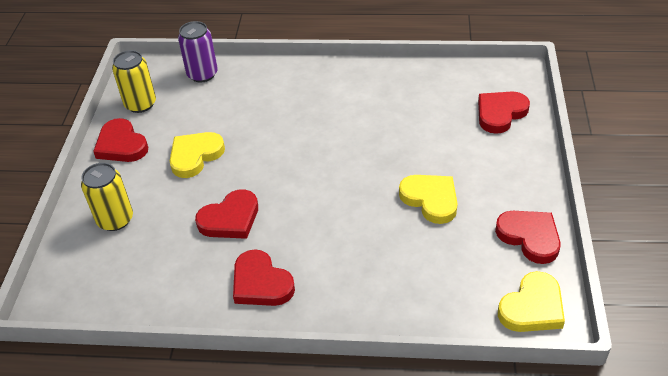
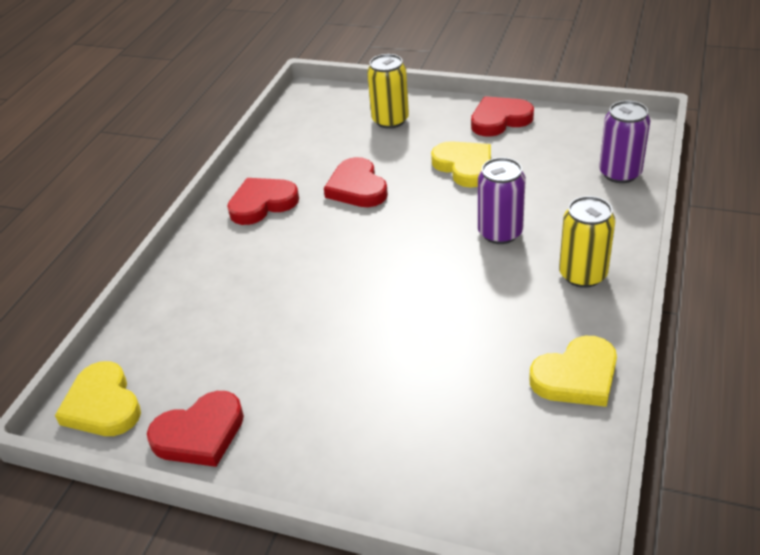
camera: 105 degrees right, 5 degrees down
(140, 104) = (568, 130): yellow can -> yellow can (582, 274)
(281, 124) = (500, 233): none -> purple can
(430, 199) = (311, 348): yellow heart -> yellow heart (576, 376)
(500, 113) = (457, 472): red heart -> none

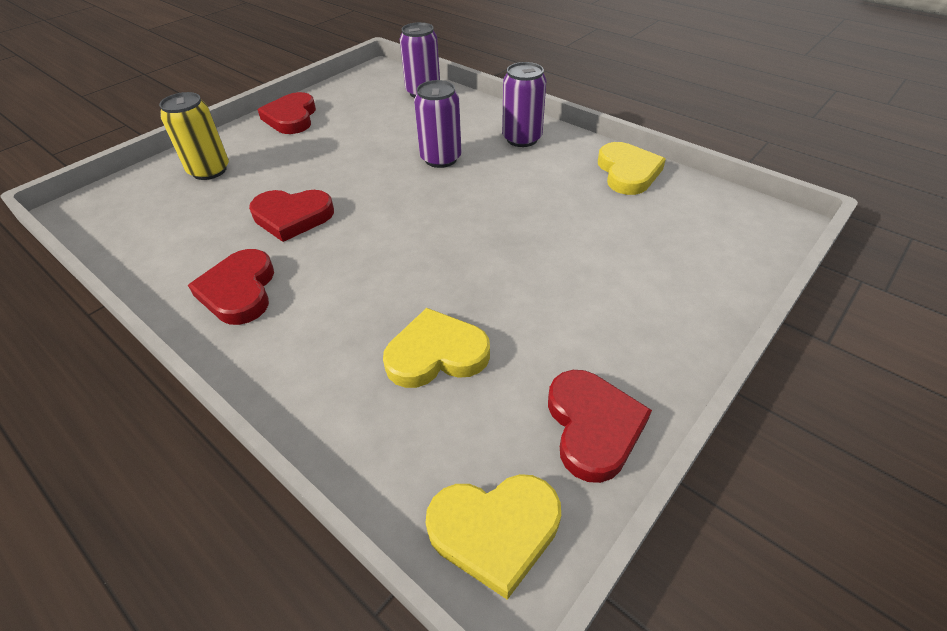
camera: 70 degrees left, 5 degrees up
(464, 166) = (334, 151): yellow heart -> yellow heart (436, 354)
(582, 274) = (522, 139): yellow can -> purple can

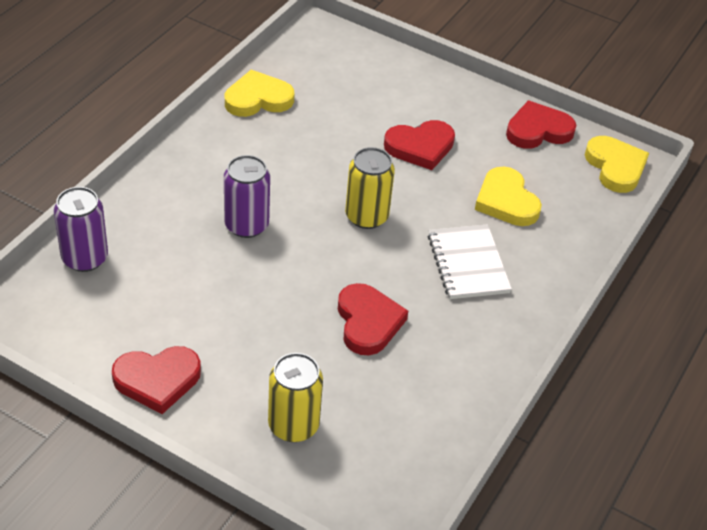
camera: 105 degrees left, 0 degrees up
(239, 291) = (478, 331): red heart -> red heart (420, 147)
(339, 298) = (468, 264): none -> white notebook
(435, 229) = (366, 216): none -> yellow can
(522, 139) = (200, 167): purple can -> none

